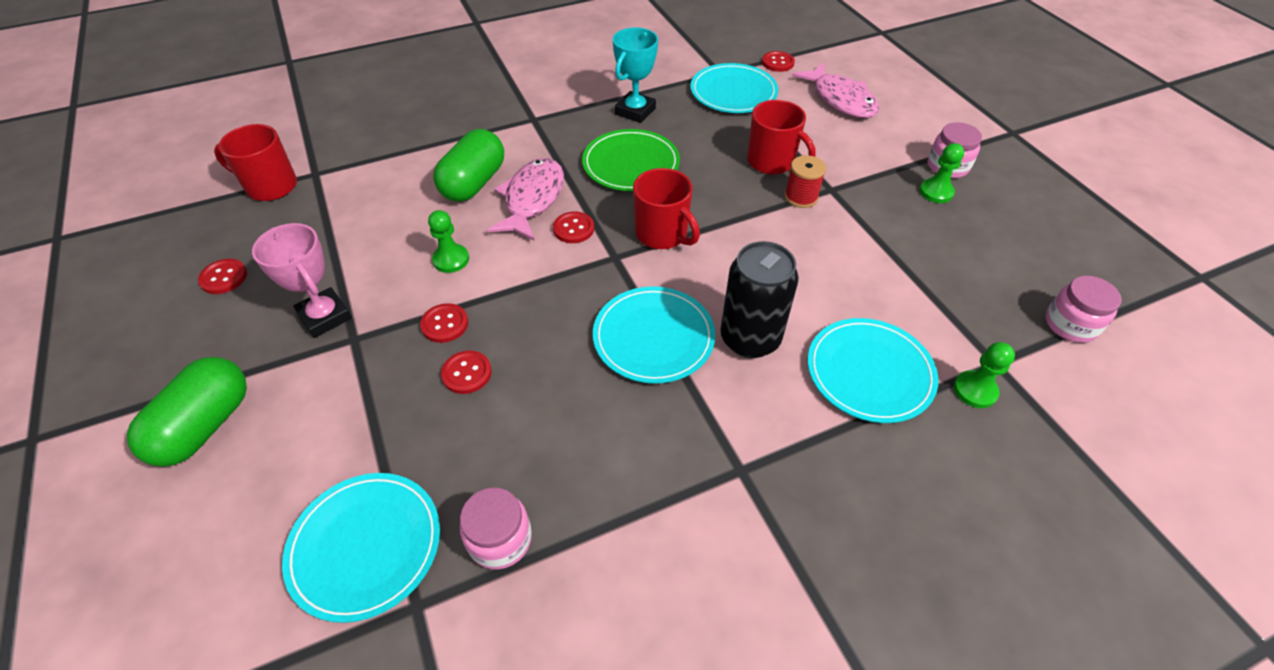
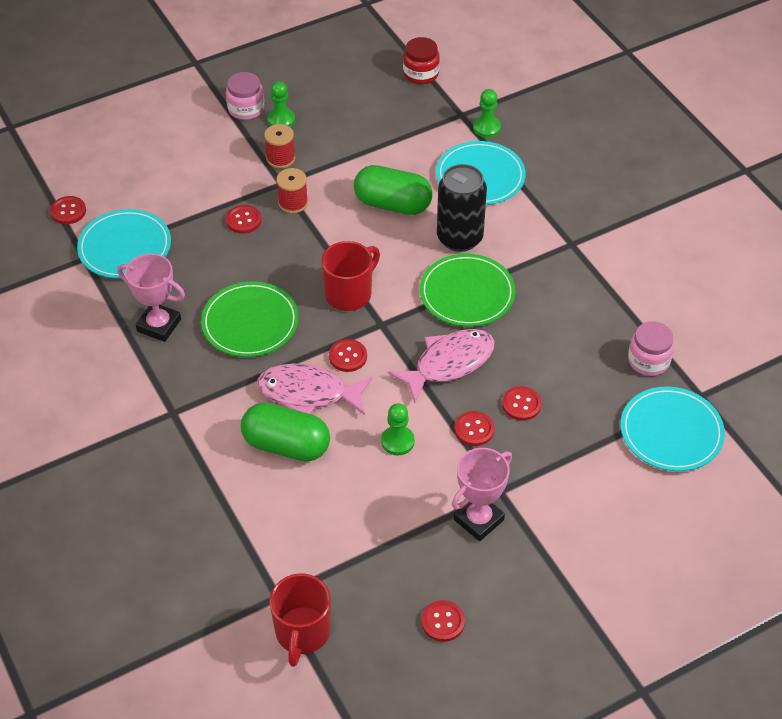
camera: 95 degrees left, 0 degrees up
(205, 426) = (603, 566): green capsule -> green capsule (392, 204)
(635, 111) = (159, 325): turquoise trophy -> pink trophy
(653, 337) = (467, 293): turquoise plate -> green plate
(772, 162) = (243, 220): red mug -> red button
(840, 99) = (140, 167): pink fish -> pink fish (449, 363)
(871, 190) = (280, 158): none -> red spool
(1070, 324) = (421, 73): pink jar -> red jar

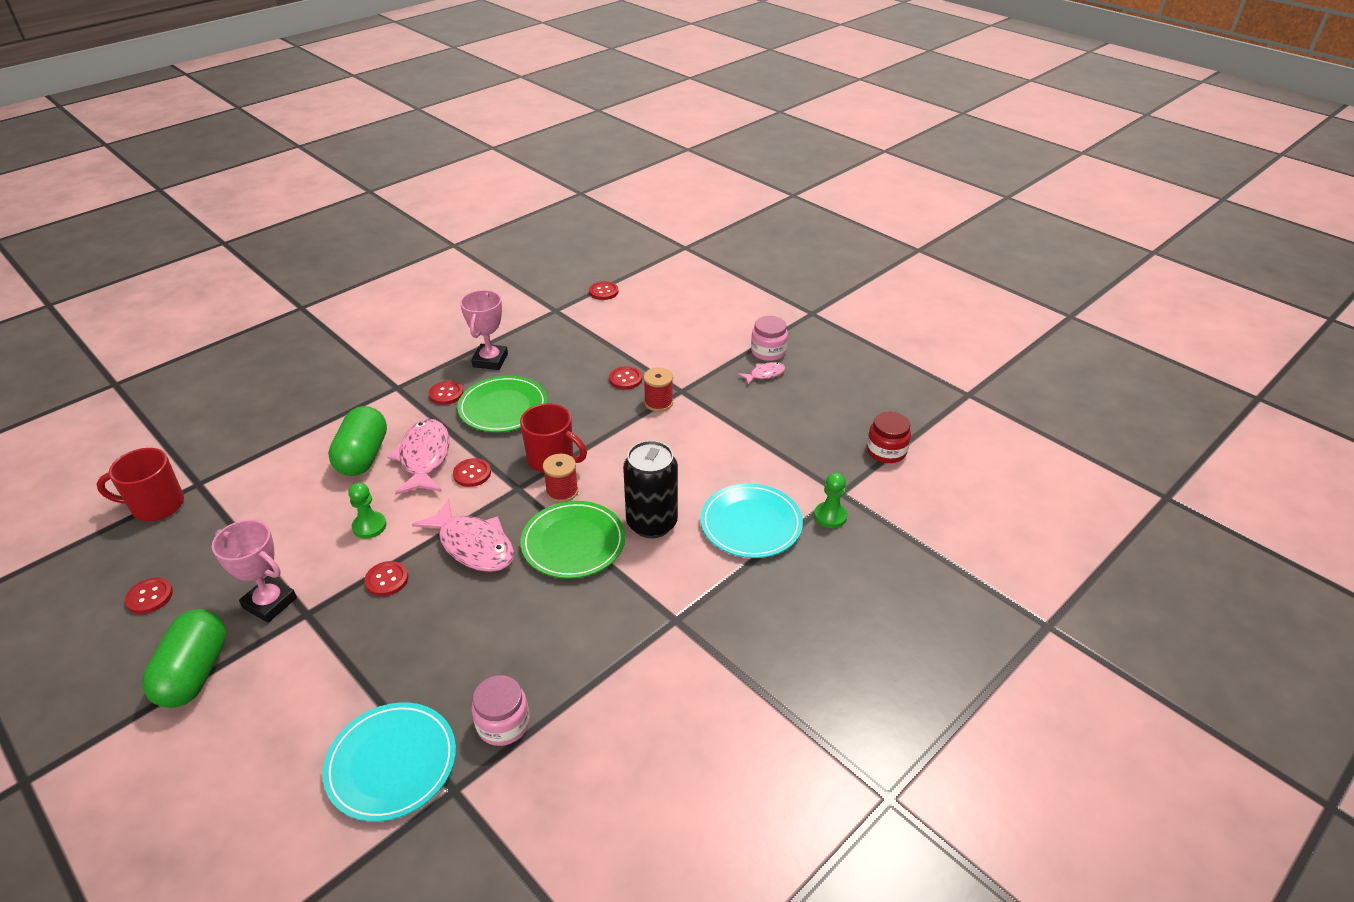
camera: 75 degrees right, 10 degrees down
(125, 247) = (573, 326): turquoise plate -> none
(280, 158) = (713, 384): red spool -> red spool (562, 491)
(281, 120) = (764, 374): green pawn -> pink fish
(392, 204) = (682, 466): green capsule -> green capsule (194, 673)
(521, 404) = (423, 612): red button -> red button (446, 394)

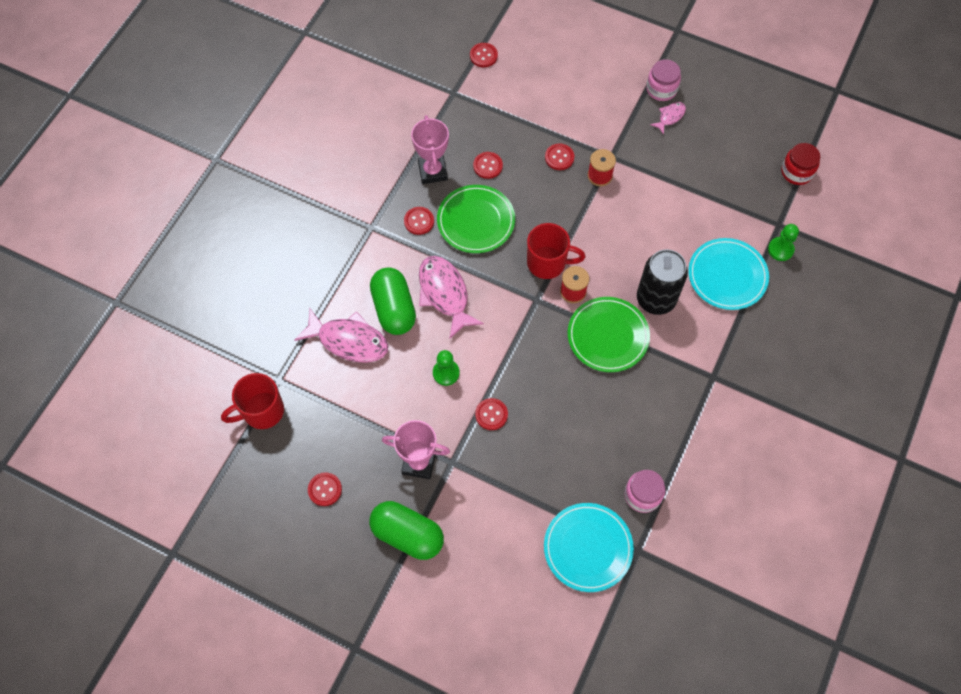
camera: 20 degrees left, 25 degrees up
(194, 673) = (407, 535): green capsule -> green capsule turned 45 degrees counterclockwise
(472, 474) = (493, 297): red button -> red button (488, 166)
(473, 545) = (536, 363): pink fish -> pink fish (348, 341)

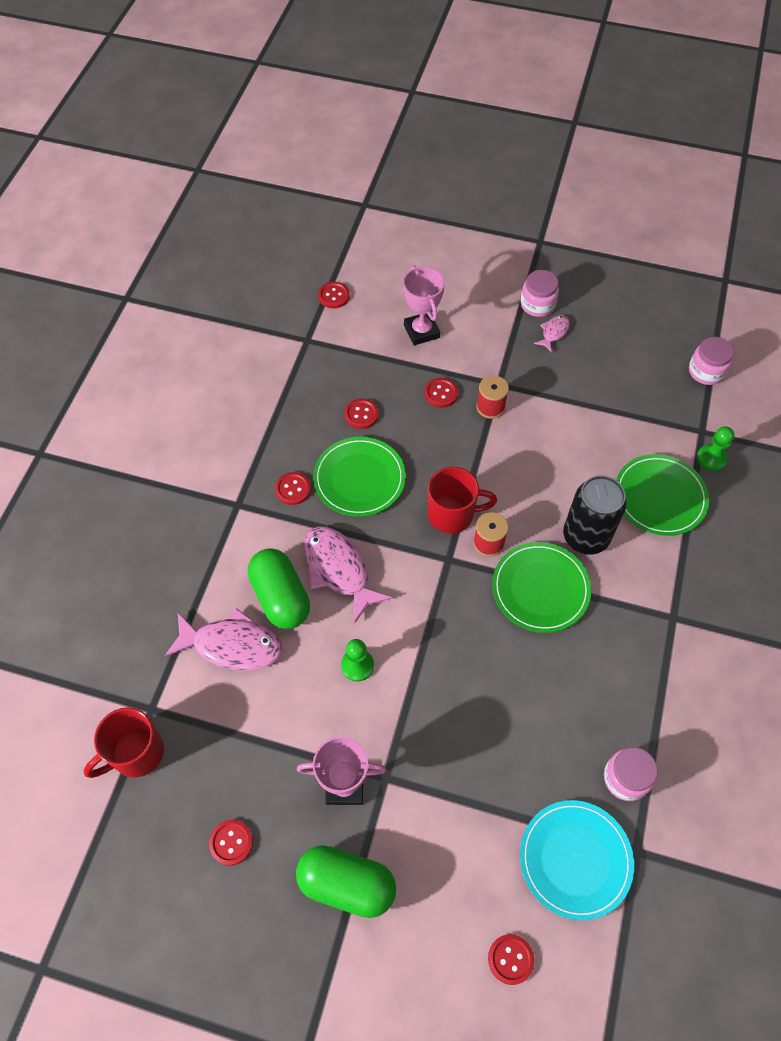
camera: 10 degrees left, 5 degrees down
(432, 171) = (299, 430): pink trophy -> pink trophy (421, 331)
(491, 414) = (422, 708): red button -> red button (510, 959)
(727, 276) = (660, 497): turquoise plate -> green plate
(796, 172) = (706, 371): red jar -> pink jar

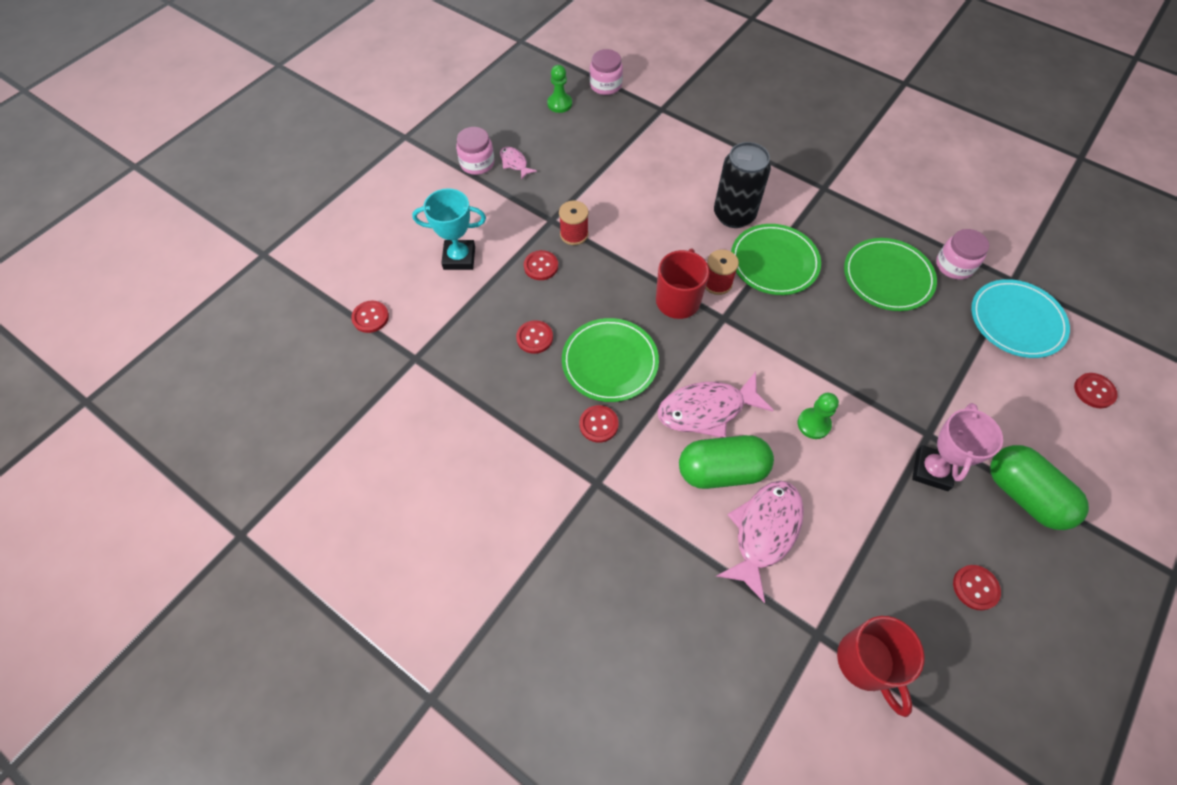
camera: 70 degrees left, 0 degrees up
(347, 884) = (1024, 495): green capsule -> green capsule turned 75 degrees counterclockwise
(421, 331) = (459, 258): pink trophy -> turquoise trophy
(660, 497) = (713, 156): green plate -> green plate (887, 277)
(711, 458) = (689, 113): green pawn -> green pawn (559, 104)

